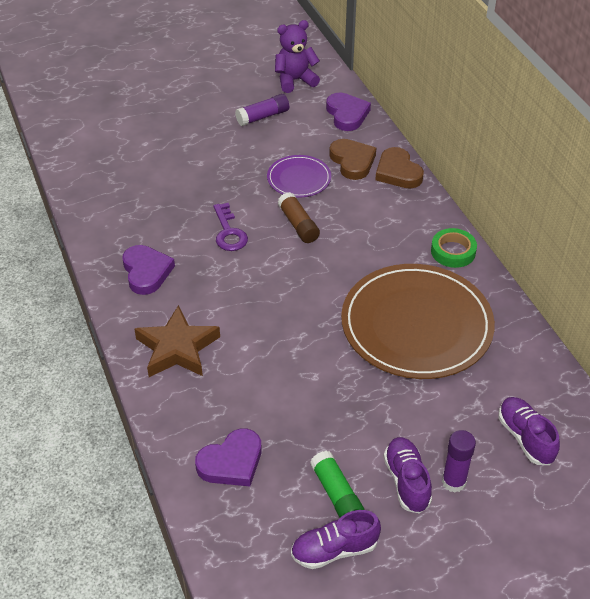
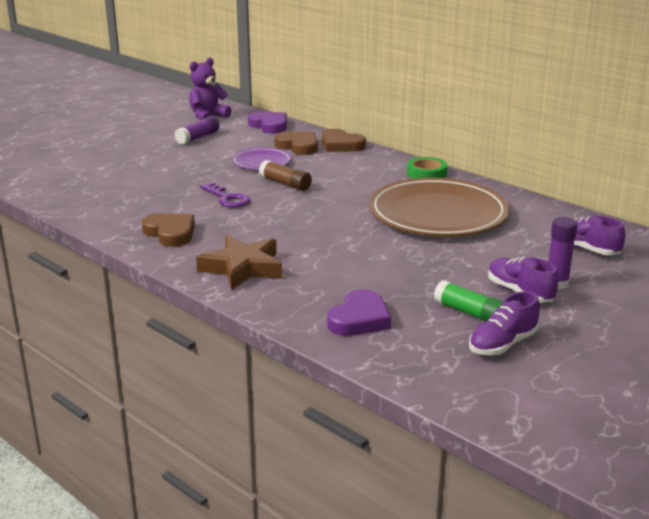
camera: 25 degrees left, 20 degrees down
(146, 272) = (170, 233): purple heart -> brown heart

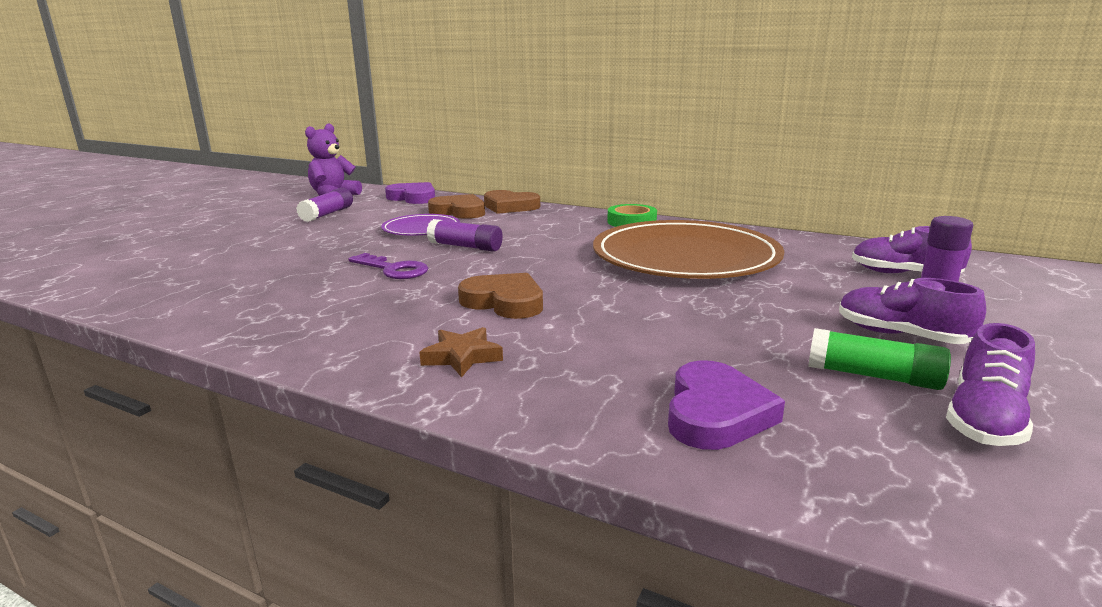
camera: 15 degrees left, 5 degrees down
(170, 233) = (320, 321): brown heart -> brown heart (504, 302)
(243, 268) = (462, 357): brown star -> brown star, size x0.55
(285, 184) = (465, 247): brown glue stick -> purple glue stick

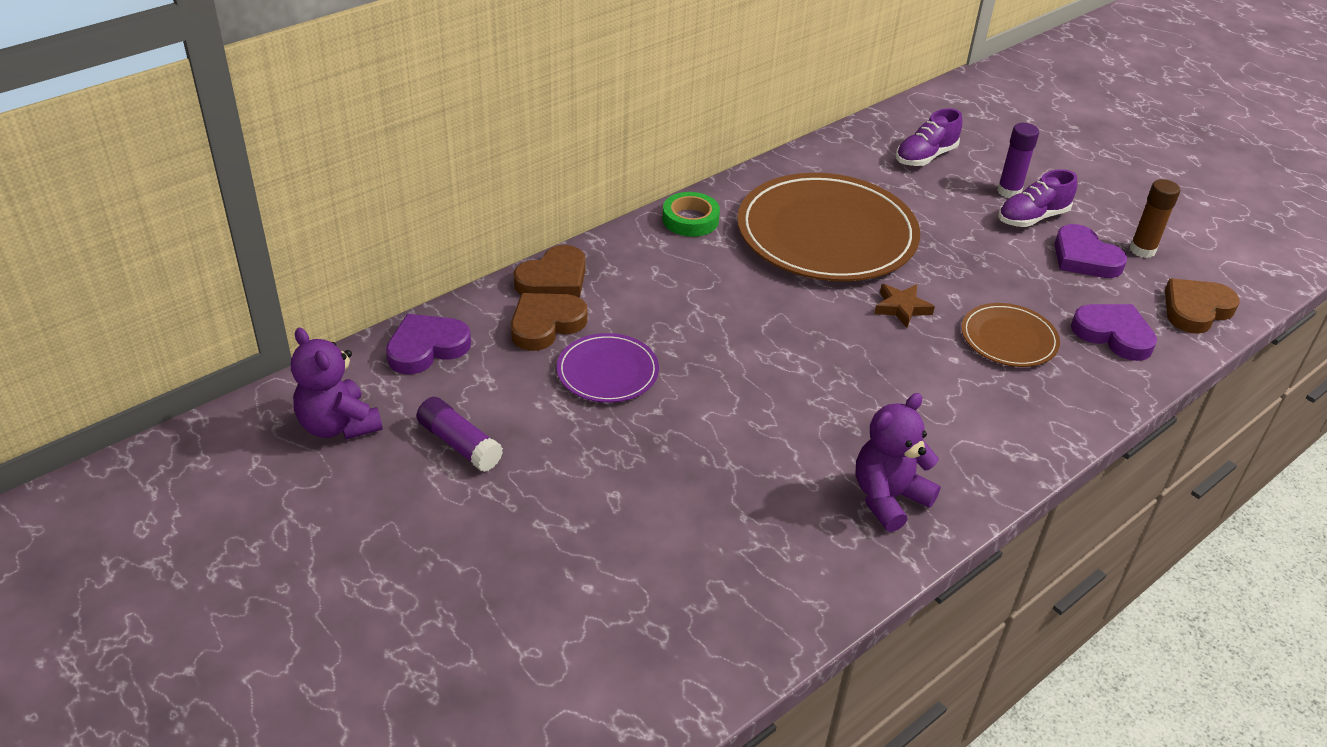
camera: 70 degrees left, 20 degrees up
(306, 321) = (888, 498): none -> purple teddy bear
(393, 269) = (761, 420): purple key -> none
(462, 357) = (999, 418): brown star -> brown star (901, 308)
(465, 247) = (708, 354): purple glue stick -> none
(504, 302) = (892, 368): brown heart -> brown heart (1196, 310)
(619, 347) = (1009, 338): none -> brown plate
(873, 376) = (1084, 258): green glue stick -> purple heart
(985, 420) = (1142, 250): purple shoe -> brown glue stick

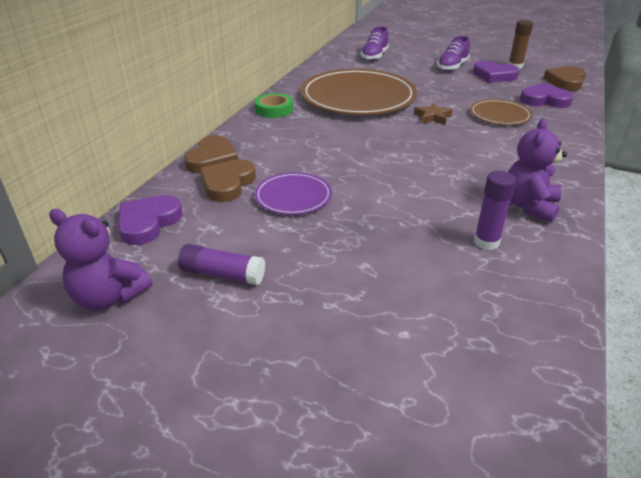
camera: 25 degrees left, 5 degrees down
(1009, 191) = (429, 60): purple glue stick -> purple glue stick (486, 242)

